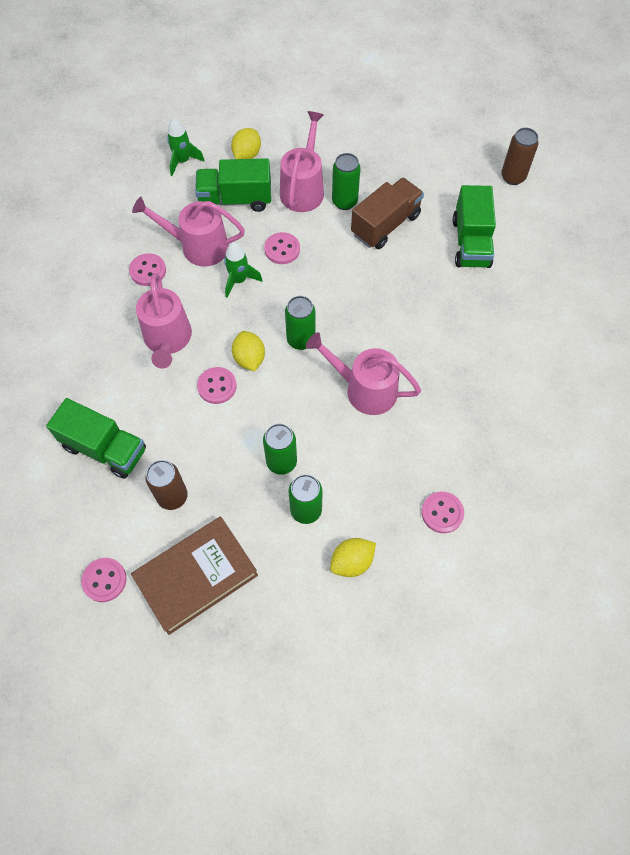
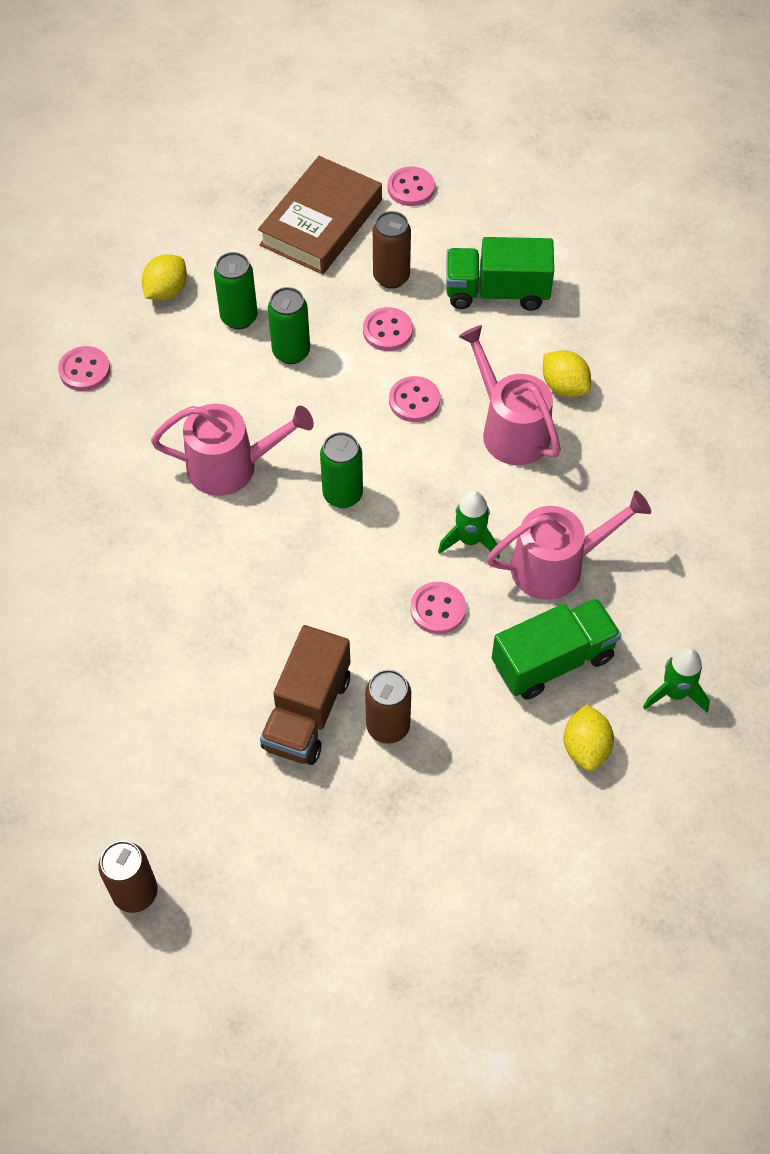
camera: 155 degrees right, 5 degrees down
(148, 271) = (599, 504): pink button -> pink button (387, 331)
(249, 358) = (394, 447): yellow lemon -> yellow lemon (564, 386)
(303, 189) = (462, 722): pink watering can -> none
(344, 202) = (388, 726): green can -> brown can
(471, 243) = (165, 735): green truck -> none

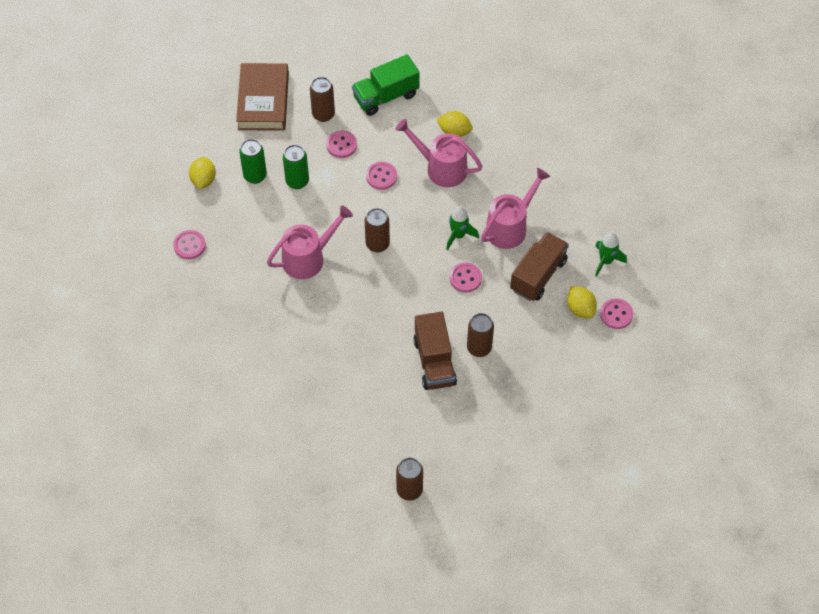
camera: 30 degrees left, 0 degrees up
(342, 494) = (377, 244): green can -> brown can
(411, 188) = (300, 58): pink button -> pink button (616, 314)
(552, 660) = (538, 275): green truck -> brown truck

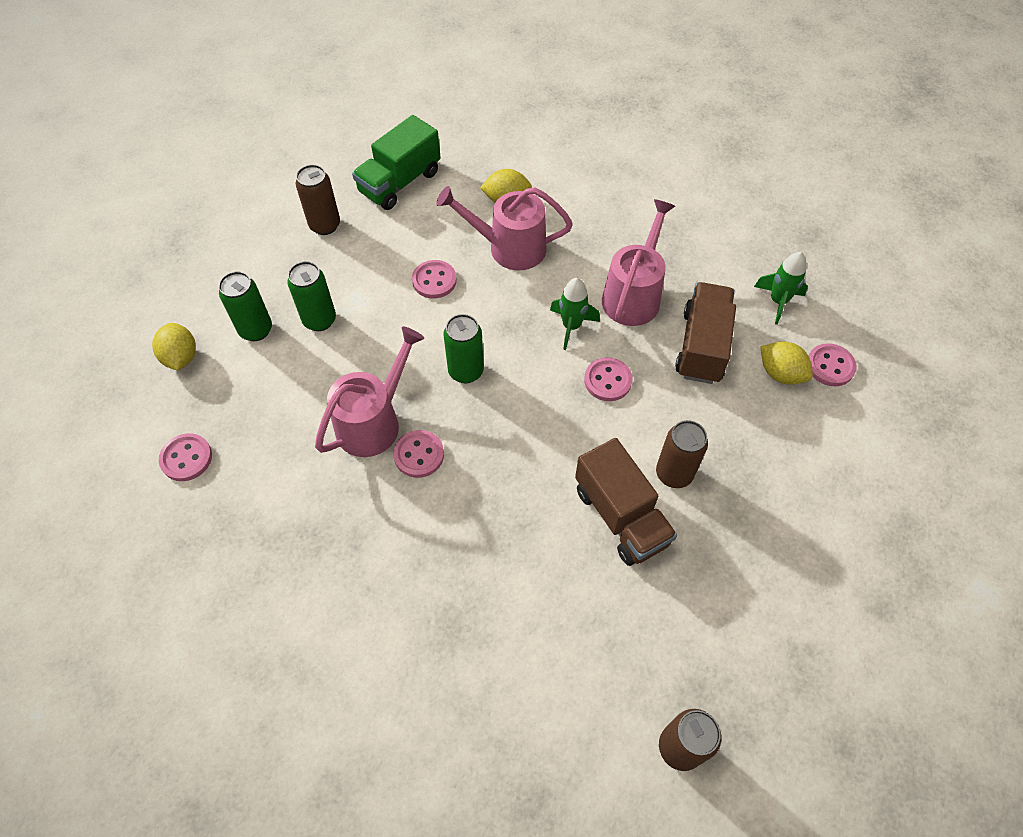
camera: 20 degrees left, 0 degrees up
(263, 101) = (236, 231): brown book -> none
(341, 145) = (364, 256): pink button -> pink button (419, 455)
(377, 244) = (466, 371): brown can -> green can

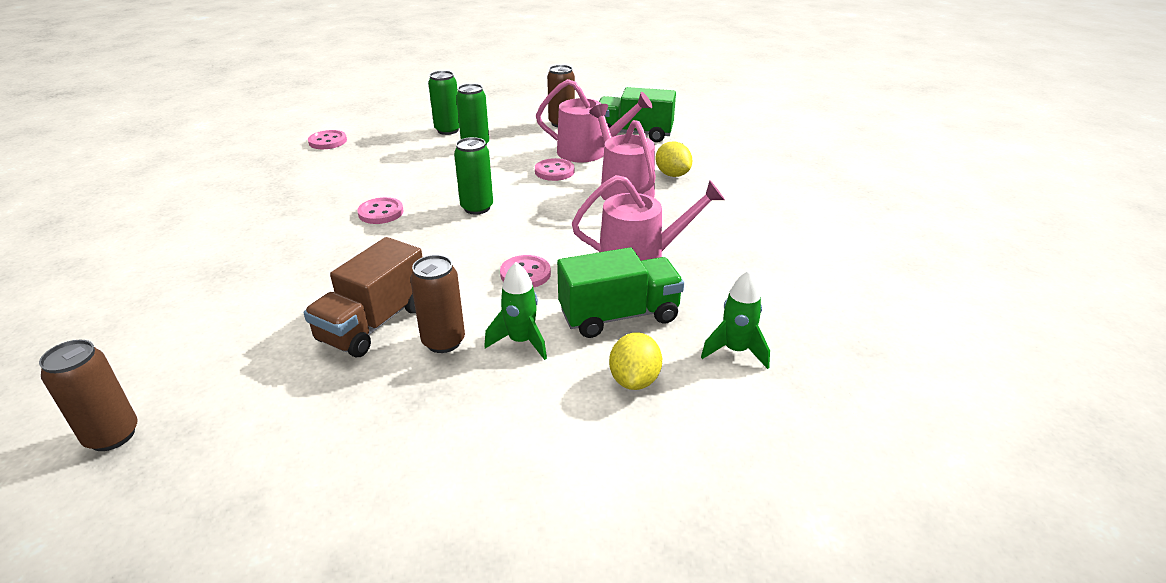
camera: 60 degrees right, 25 degrees down
(181, 357) = (406, 118): yellow lemon -> none
(373, 421) = (400, 188): pink watering can -> pink watering can (588, 152)
(571, 326) = (569, 239): green rocket -> green rocket (521, 342)
(702, 346) = (619, 316): brown truck -> green truck
(830, 366) = (684, 418): pink button -> none

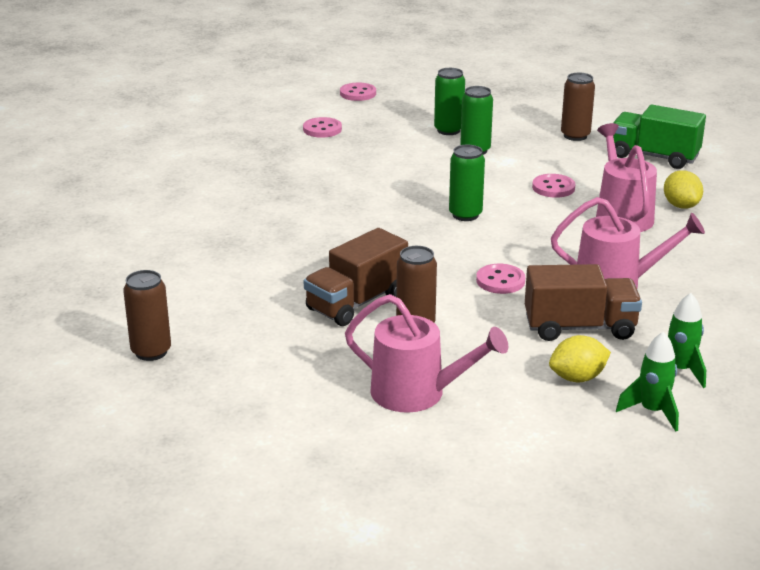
camera: 15 degrees right, 5 degrees down
(381, 212) = (370, 208): pink button -> pink button (358, 93)
(521, 342) = (484, 335): green rocket -> green rocket (652, 411)
(588, 152) = (596, 171): pink watering can -> pink watering can (417, 393)
(619, 316) = (579, 327): green truck -> brown truck
(634, 380) = (577, 378): yellow lemon -> yellow lemon turned 45 degrees clockwise

